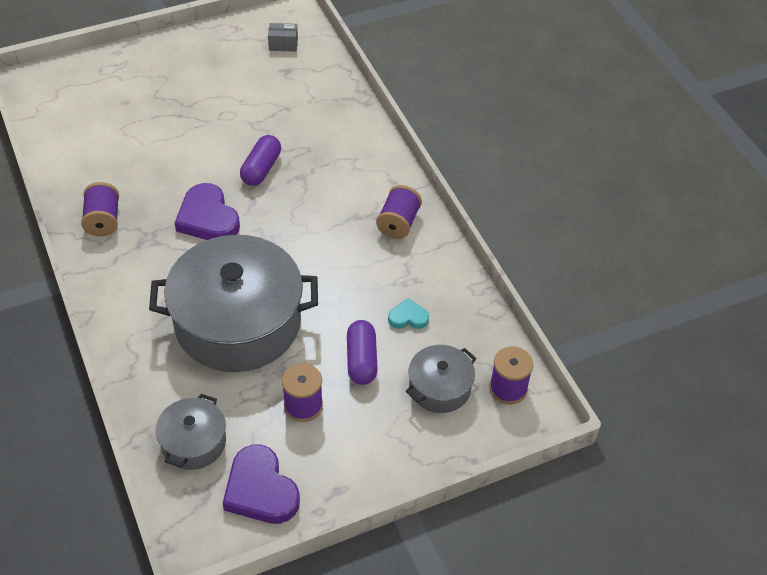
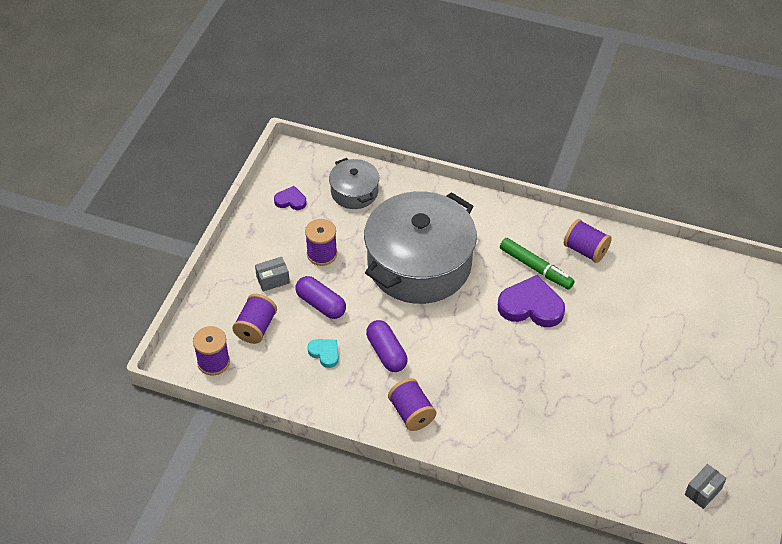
camera: 135 degrees right, 0 degrees up
(159, 240) = (536, 268): none -> green marker
(260, 490) = (290, 200): purple heart -> purple heart, size x0.52
(261, 169) = (553, 369): purple capsule -> purple capsule (386, 353)
(375, 420) = (273, 280): none -> grey box
(408, 317) = (325, 353): turquoise heart -> turquoise heart turned 90 degrees counterclockwise
(439, 387) = (256, 328): grey pot -> purple spool

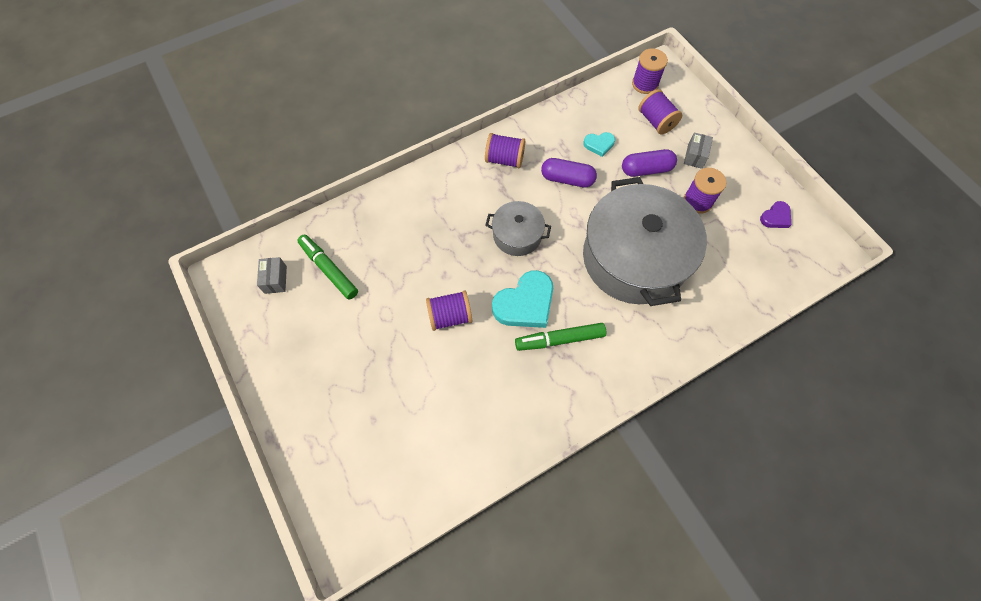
camera: 130 degrees right, 15 degrees up
(354, 192) = (753, 268): grey pot -> grey pot (517, 235)
(531, 306) = (525, 303): purple heart -> turquoise heart
(585, 250) = (545, 397): purple spool -> purple spool (450, 316)
(651, 459) = (329, 269): none -> green marker

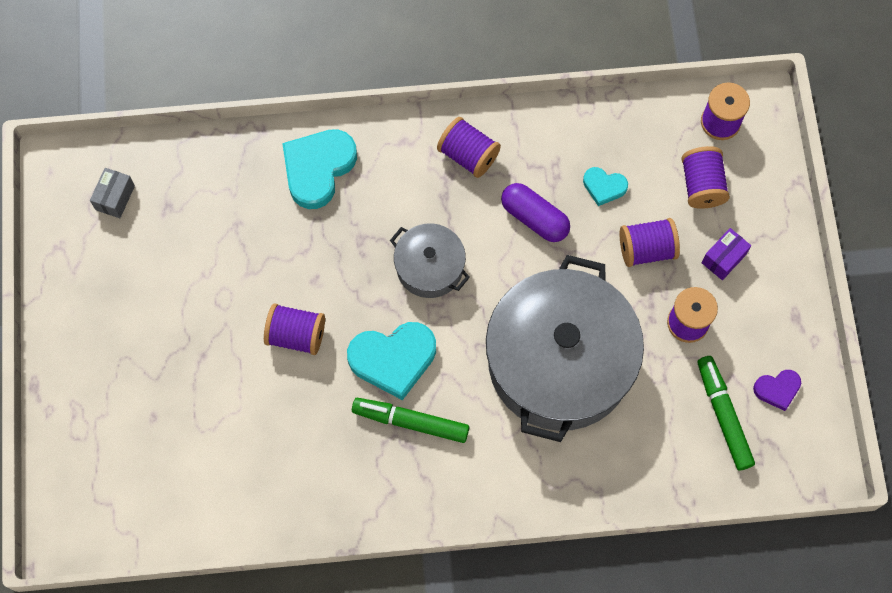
camera: 25 degrees right, 5 degrees up
(329, 269) = (182, 212): green marker -> green marker (723, 415)
(410, 205) = (318, 169): none -> turquoise heart
(646, 169) = (646, 249): purple capsule -> purple spool
(695, 156) = (723, 258): grey box -> purple box

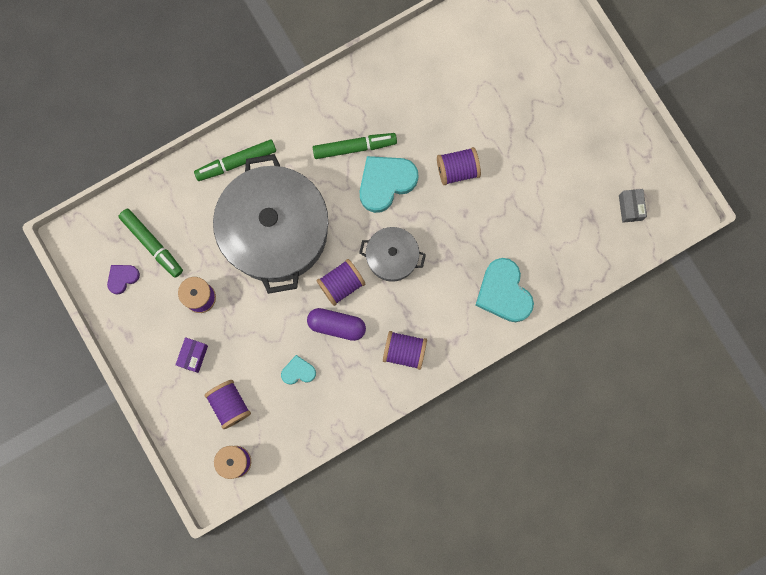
camera: 155 degrees right, 10 degrees up
(318, 169) = (503, 292): turquoise heart -> turquoise heart turned 150 degrees clockwise
(572, 472) = (236, 162): none -> green marker
(646, 249) = (249, 338): purple spool -> purple spool (341, 284)

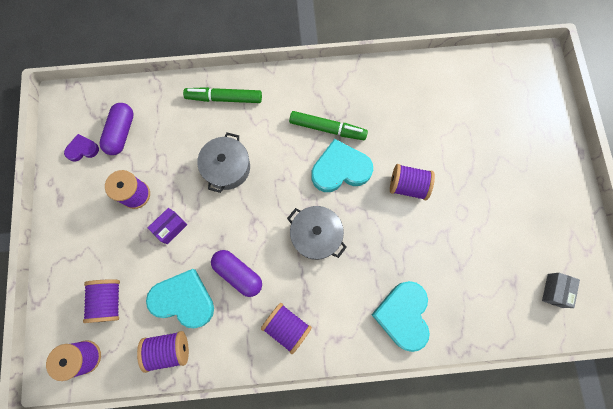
camera: 25 degrees right, 5 degrees down
(152, 244) = (121, 133): green marker -> purple capsule
(193, 356) = (102, 242): purple box -> purple box (171, 227)
(275, 231) = (227, 167): grey pot -> grey pot, size x0.48
(298, 371) = (184, 299): turquoise heart -> turquoise heart, size x1.91
(341, 284) = (260, 239): purple spool -> purple spool (169, 349)

